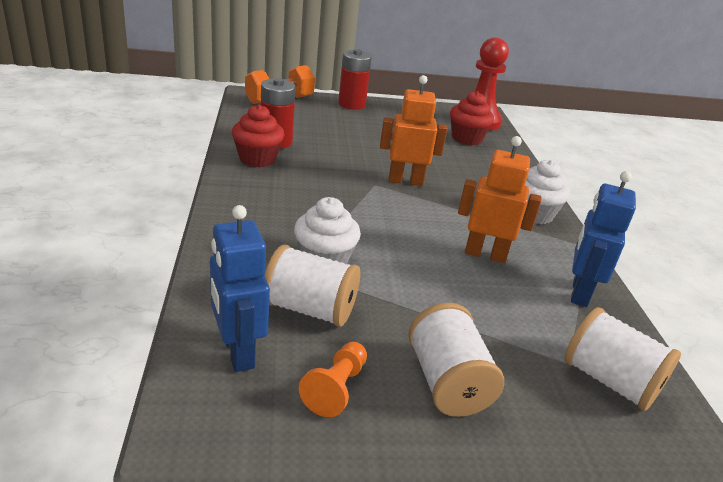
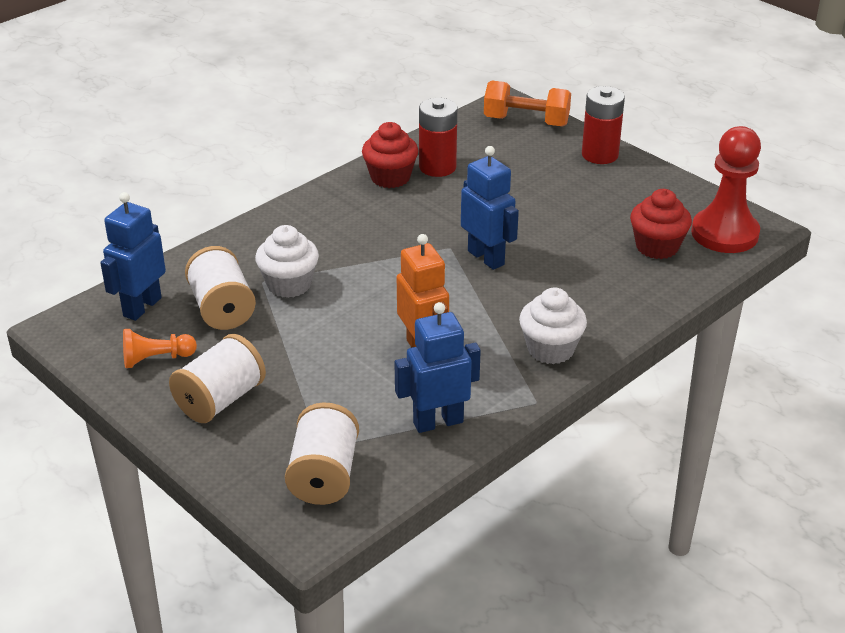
camera: 55 degrees right, 5 degrees up
(405, 181) = (486, 258): orange robot -> blue robot

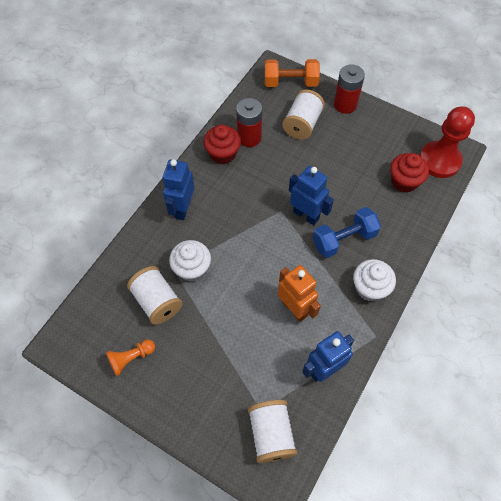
camera: 15 degrees left, 25 degrees up
(142, 307) = (104, 312): blue robot -> blue robot (182, 208)
(220, 400) = (185, 385): white spool -> white spool (302, 124)
(533, 292) = (344, 239): none -> blue dumbbell

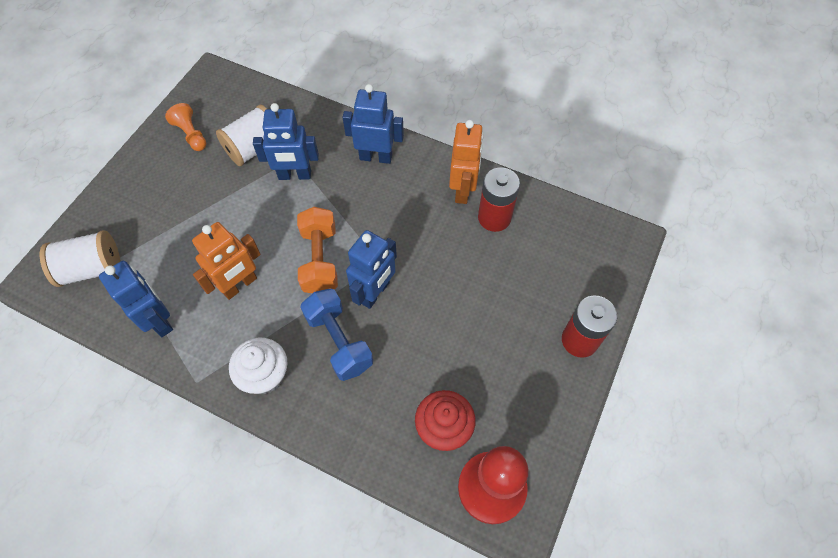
camera: 85 degrees right, 0 degrees up
(192, 269) = (295, 175): white cupcake -> blue robot
(223, 154) = (462, 190): red cupcake -> orange robot
(290, 82) = (606, 263): orange dumbbell -> orange dumbbell (320, 260)
(302, 124) = (529, 281): white spool -> none

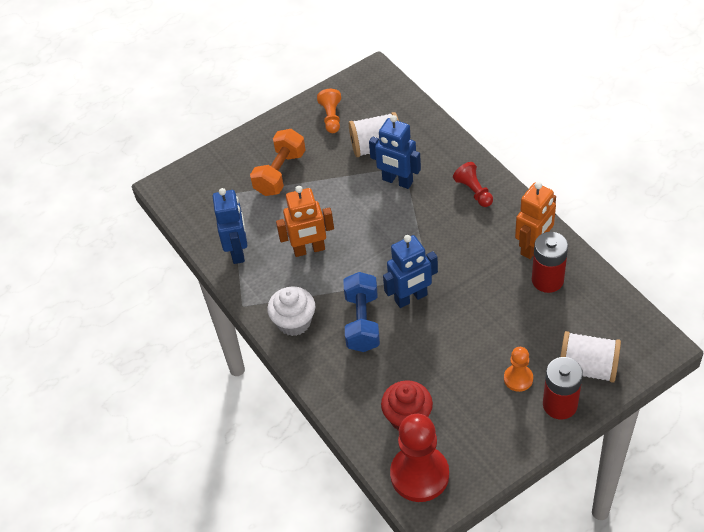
camera: 35 degrees right, 10 degrees down
(91, 269) = (207, 194): white spool -> white spool (587, 368)
(320, 260) = (381, 255): orange dumbbell -> orange dumbbell (280, 173)
(376, 157) = (474, 191): blue robot -> red pawn
(526, 331) = (518, 379): none -> orange pawn

